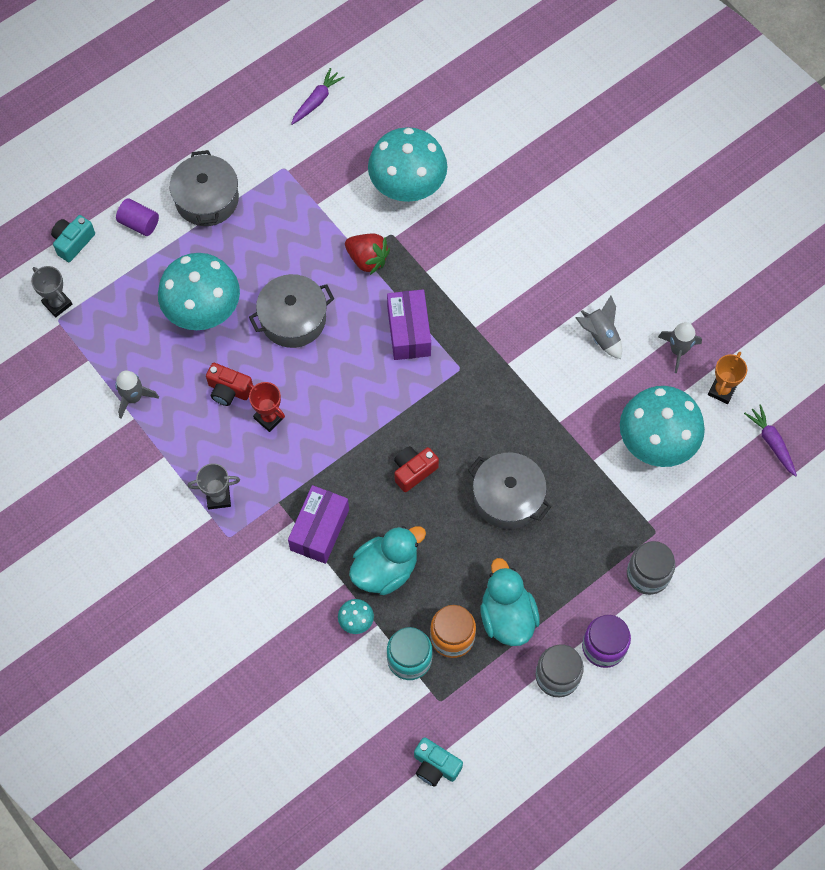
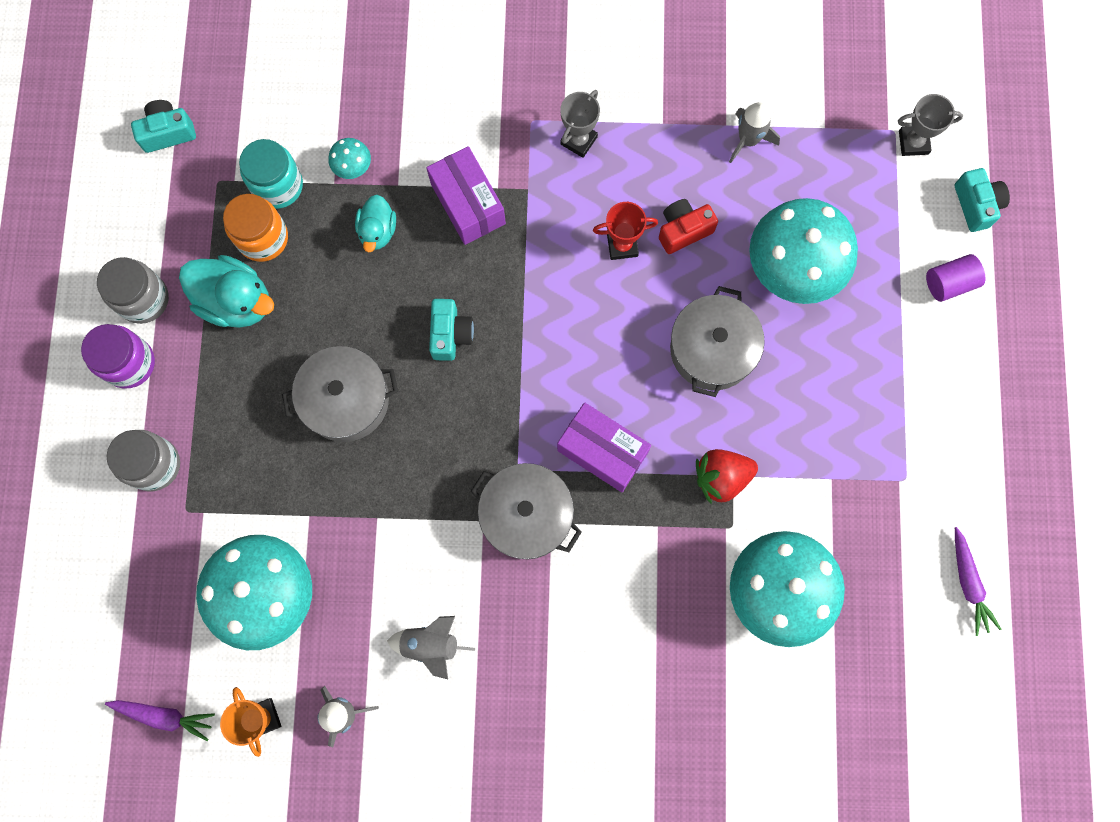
camera: 130 degrees right, 10 degrees up
(207, 199) = (927, 371): grey pot -> grey pot (527, 515)
(385, 569) = (378, 231): turquoise duck -> turquoise duck, size x0.60
(413, 471) = (450, 334): red camera -> turquoise camera

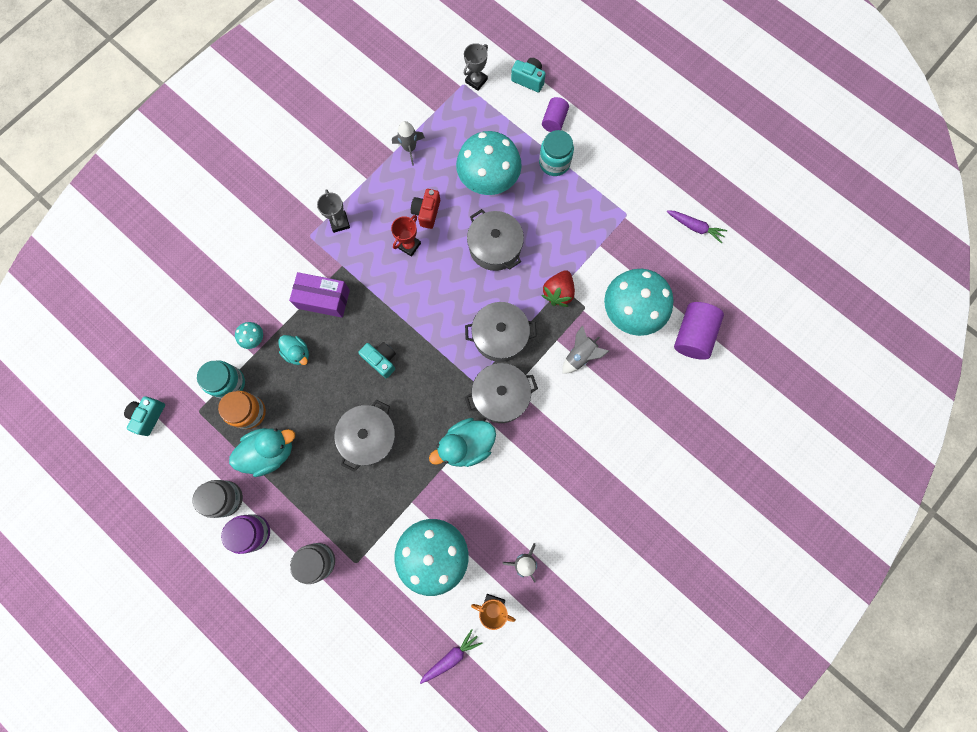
camera: 50 degrees left, 0 degrees up
(431, 524) = (466, 445): none -> turquoise duck
(431, 645) = (525, 492): grey rocket -> grey rocket (580, 355)
(602, 451) = (500, 336): purple box -> grey pot
(816, 698) = (693, 335): none -> purple cylinder
(892, 330) = (554, 162): none -> turquoise jar

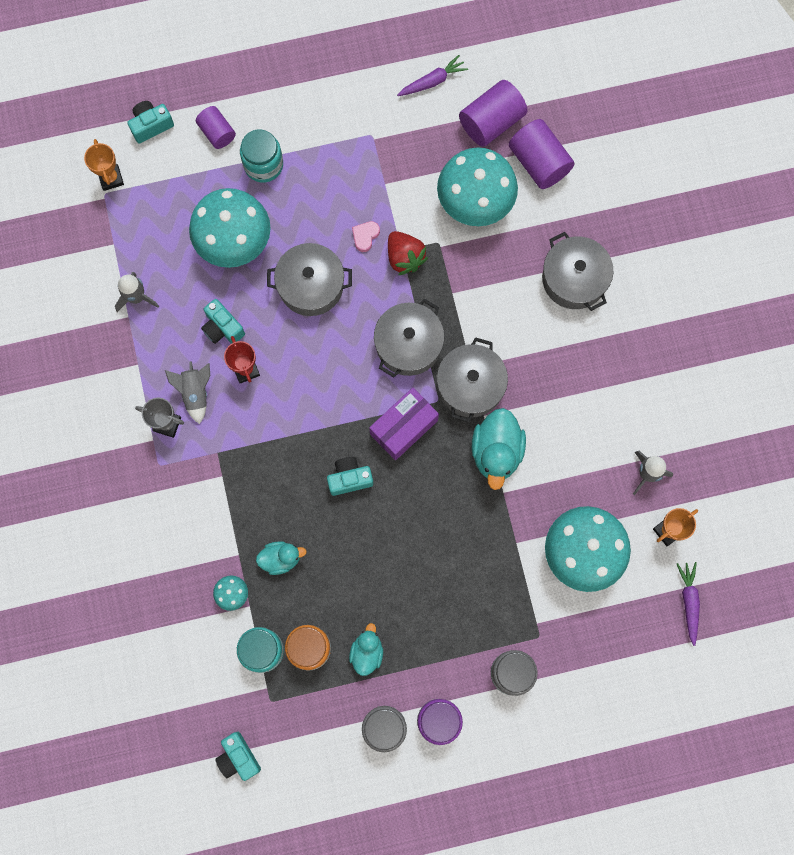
camera: 55 degrees left, 0 degrees up
(270, 452) = (367, 652): turquoise duck -> turquoise duck, size x0.60
(323, 299) = (240, 495): purple box -> purple box (403, 427)
(369, 437) = (421, 542): grey pot -> grey pot (574, 279)
(427, 212) = (222, 328): red camera -> turquoise camera
(476, 81) = (111, 178): grey trophy -> orange trophy
(554, 258) = (365, 236): none -> pink heart
(580, 355) = (484, 281): grey rocket -> grey rocket (195, 393)
(696, 284) = (491, 122): none -> purple cylinder

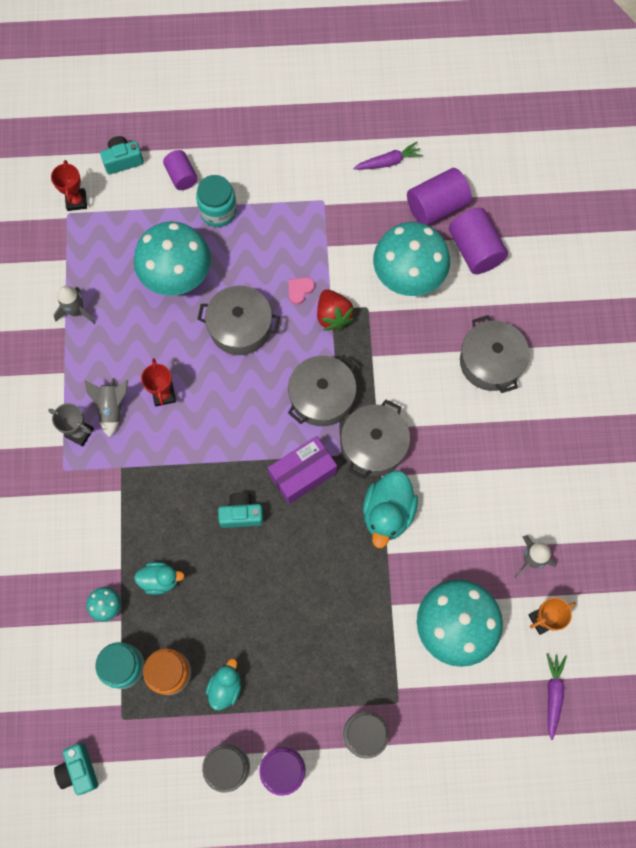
camera: 10 degrees right, 5 degrees down
(111, 178) = (76, 201): orange trophy -> red trophy
(222, 328) = (150, 352): turquoise camera -> none

